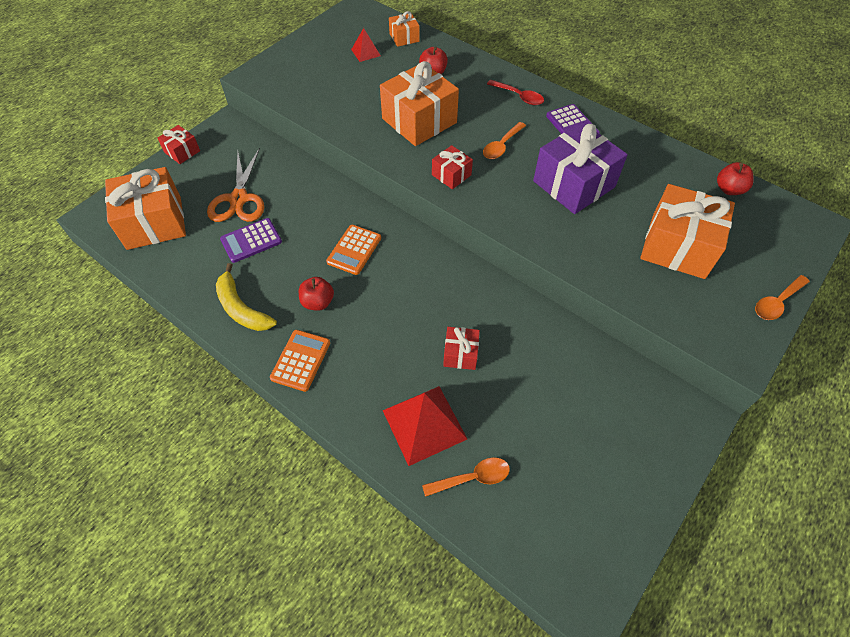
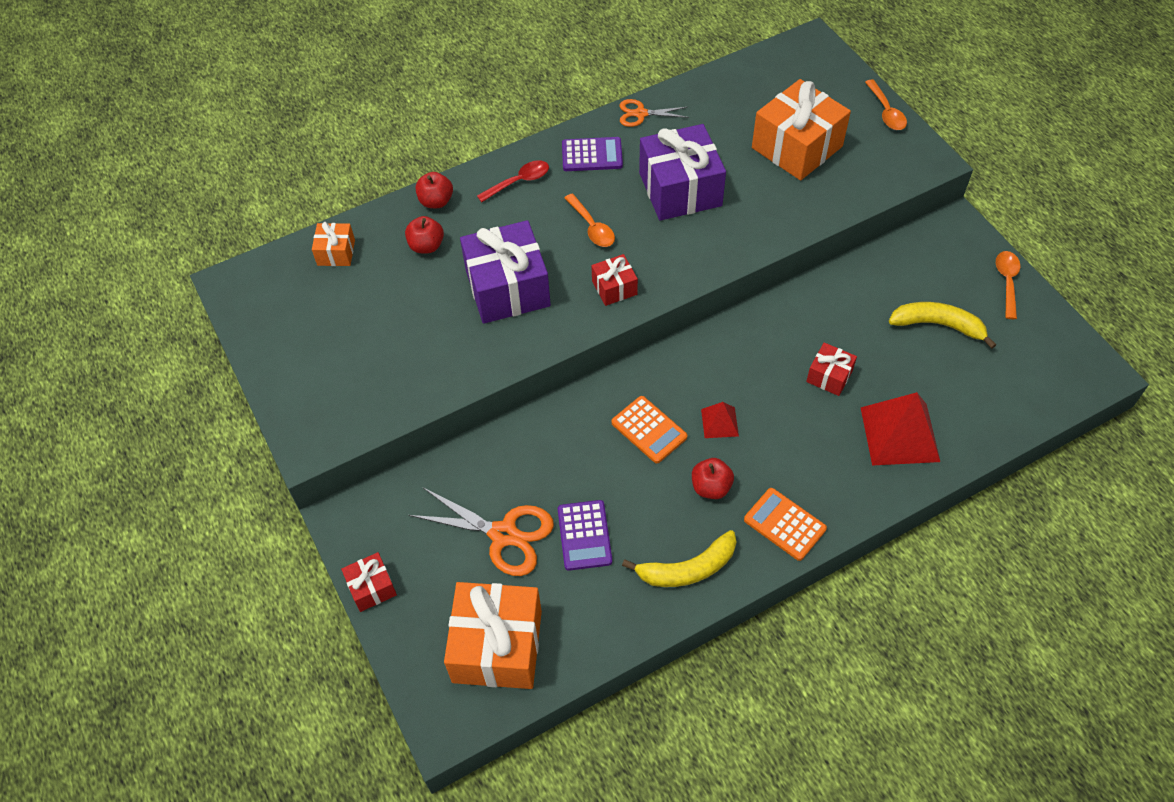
camera: 65 degrees left, 0 degrees up
(365, 52) = (340, 302): red pyramid -> red pyramid (719, 422)
(419, 121) = (507, 288): orange gift -> purple gift
(472, 478) = (967, 414): orange spoon -> orange spoon (1007, 282)
(564, 428) = (938, 325): none -> yellow banana
(635, 139) = (641, 114): none -> orange scissors
(729, 189) = (743, 78): red apple -> red apple (436, 201)

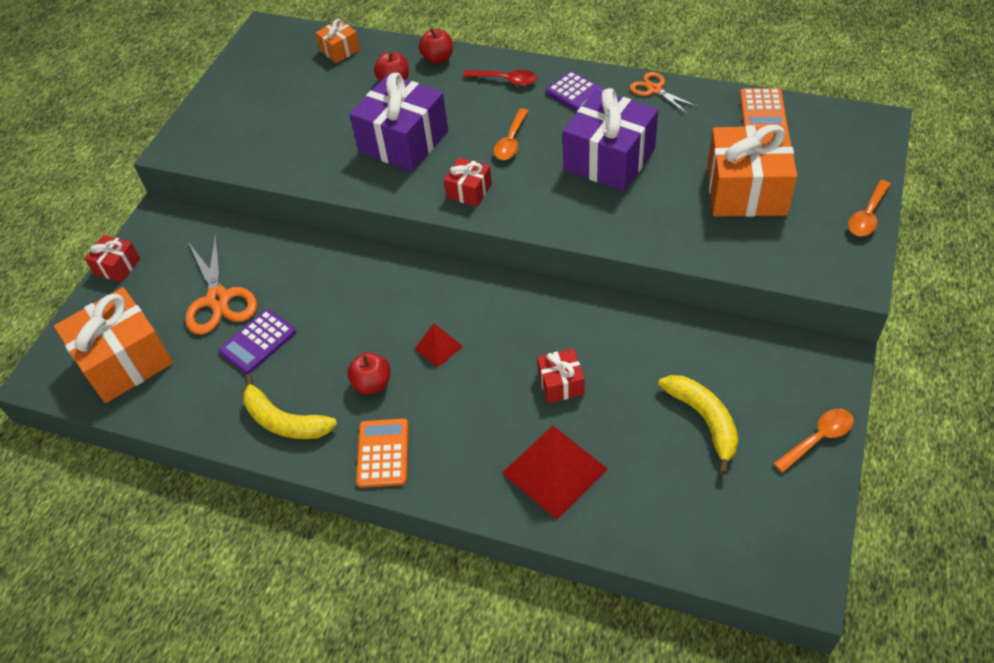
camera: 50 degrees right, 5 degrees down
(649, 430) = (387, 312): orange calculator -> orange calculator (762, 111)

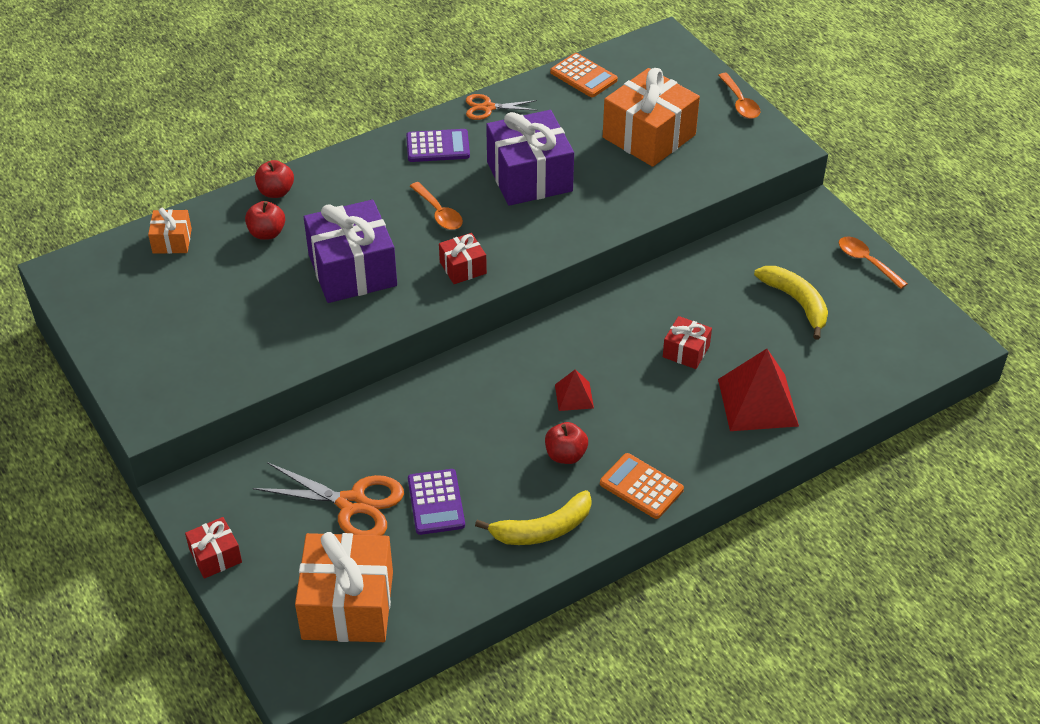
camera: 55 degrees left, 5 degrees down
(506, 80) = (362, 172): red spoon -> none
(704, 420) = (796, 302): yellow banana -> yellow banana turned 45 degrees clockwise
(818, 438) = (866, 262): orange spoon -> orange spoon turned 45 degrees counterclockwise

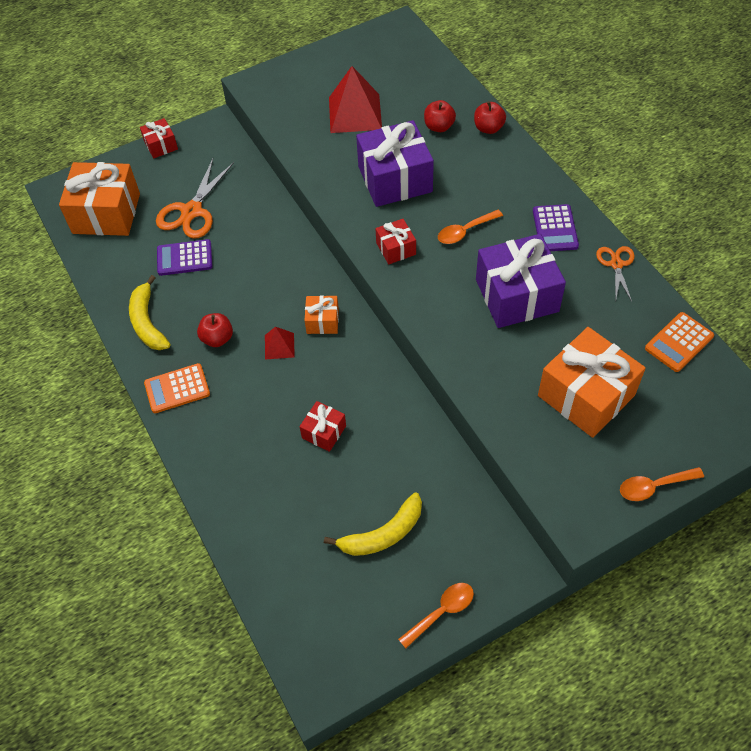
camera: 95 degrees right, 10 degrees up
(172, 241) = (430, 76): orange gift -> orange gift (322, 321)
(641, 486) = (177, 389): orange calculator -> orange calculator turned 150 degrees counterclockwise
(757, 402) = (257, 484): red pyramid -> red pyramid (355, 113)

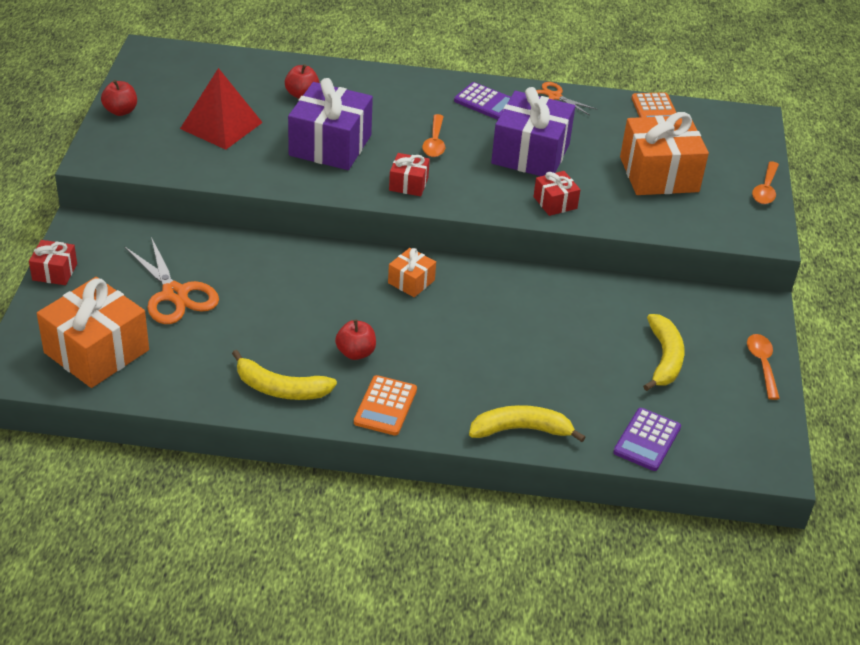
camera: 60 degrees left, 15 degrees down
(184, 258) = (229, 327): purple calculator -> purple calculator (647, 440)
(218, 483) = (521, 429): none -> yellow banana
(279, 346) = (409, 320): red pyramid -> none
(324, 432) = (531, 340): red gift -> red gift (555, 202)
(488, 128) = (339, 74): red apple -> red apple (121, 111)

